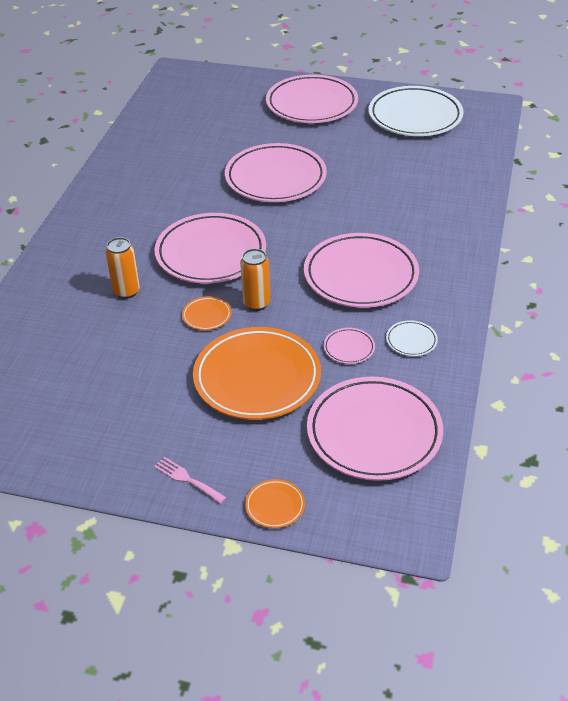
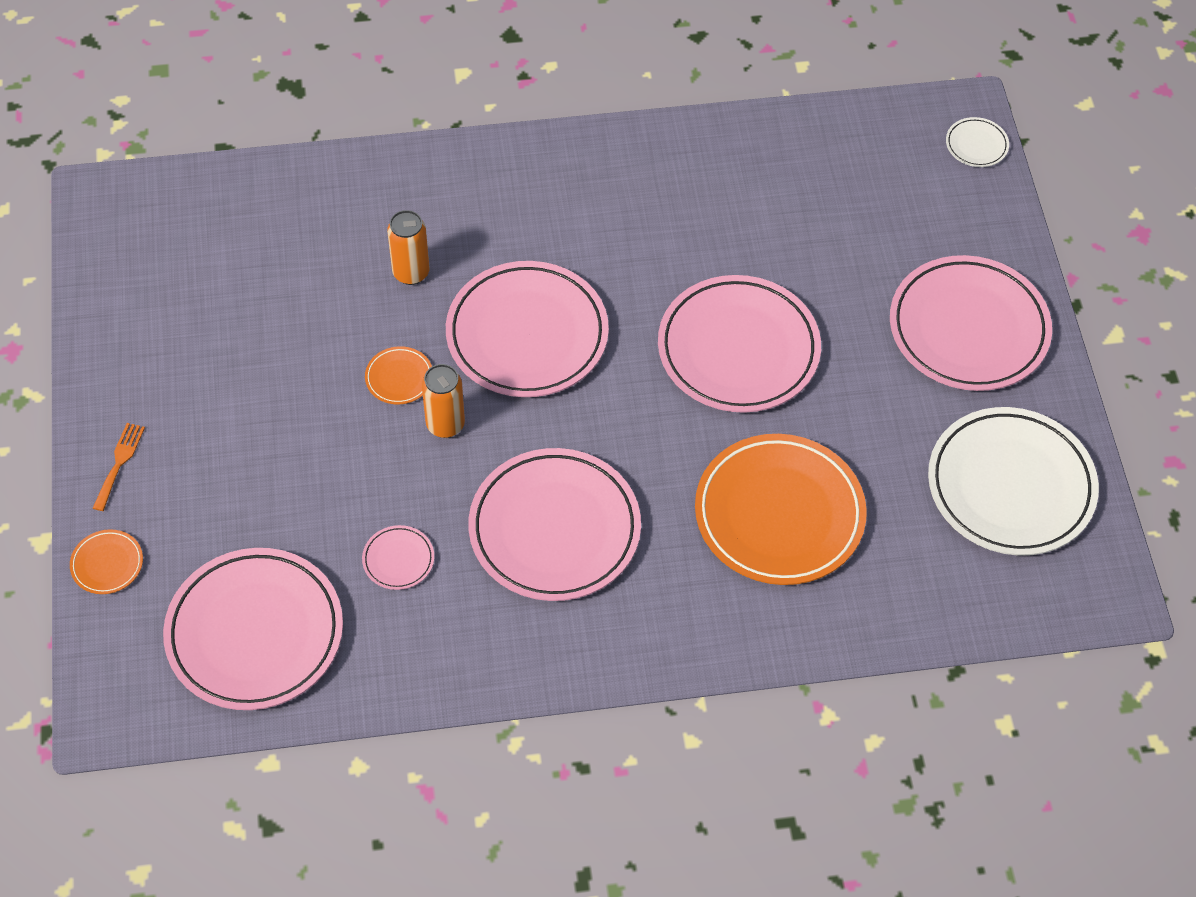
camera: 65 degrees right, 15 degrees up
(187, 479) = (119, 462): pink fork -> orange fork
(257, 378) = (305, 474): orange plate -> orange plate (779, 514)
(411, 340) = (441, 629): white plate -> white plate (976, 145)

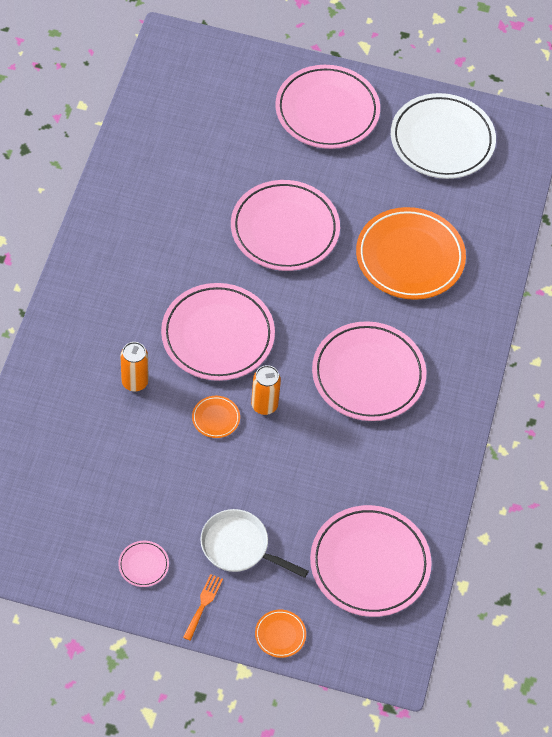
camera: 70 degrees left, 0 degrees up
(119, 462) = (203, 604): orange fork -> orange fork turned 75 degrees clockwise
(218, 472) = (239, 547): none -> white pan
(398, 559) = (352, 466): pink plate -> pink plate (143, 565)
(976, 145) = (196, 46): white plate -> none

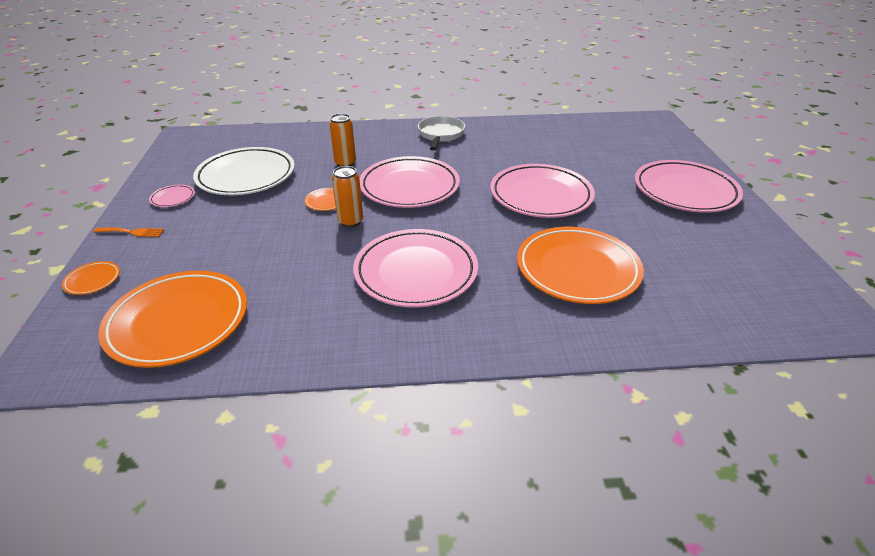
camera: 75 degrees right, 20 degrees down
(239, 547) = (194, 238): white pan -> white pan (440, 135)
(370, 564) = (178, 322): pink plate -> orange plate
(442, 140) = (741, 260): white plate -> white plate (246, 176)

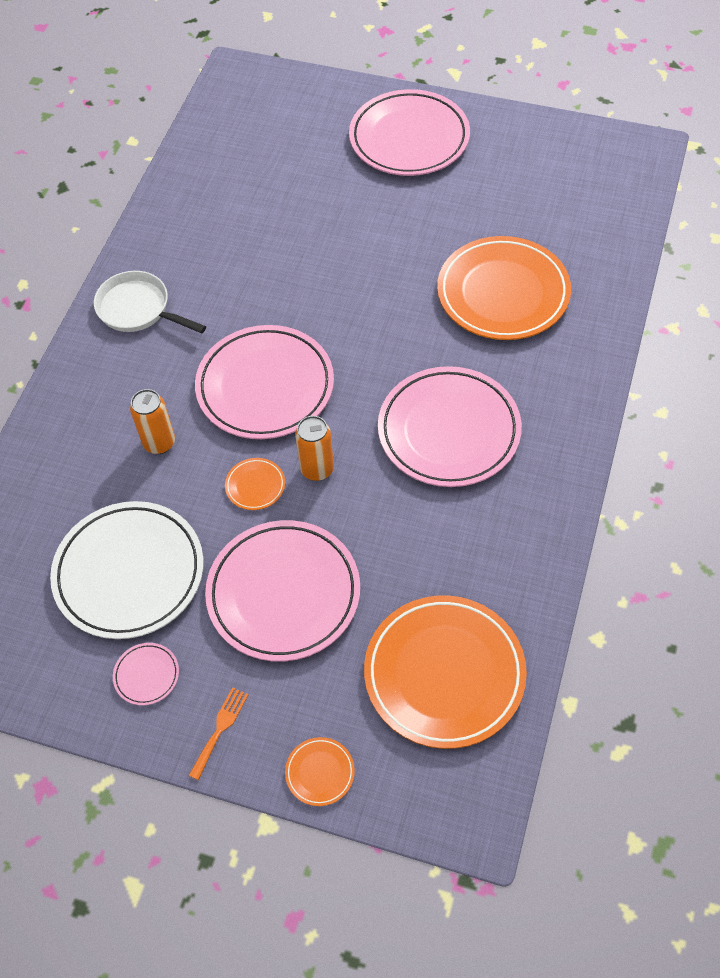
camera: 65 degrees left, 20 degrees up
(540, 195) = (353, 265): pink plate -> pink plate (283, 593)

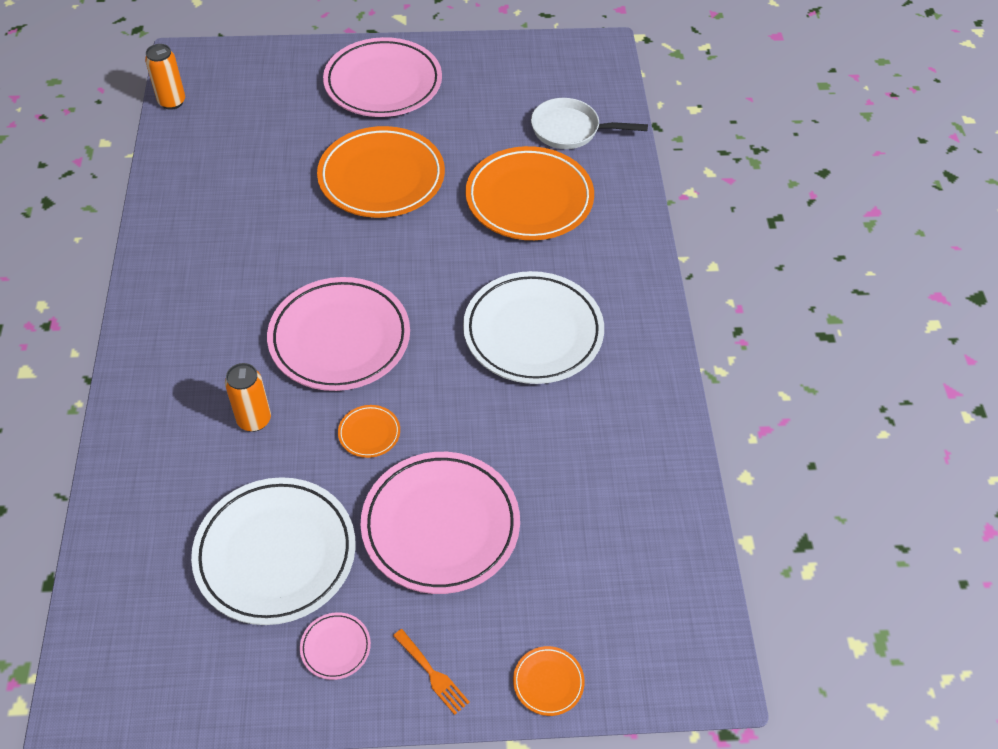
camera: 25 degrees left, 5 degrees down
(138, 309) = (178, 299): white pan -> white pan (570, 130)
(220, 729) = (432, 674): orange fork -> orange fork turned 135 degrees clockwise
(317, 469) = (423, 401): orange can -> orange can (172, 102)
(444, 674) = (624, 552): orange plate -> orange plate (381, 177)
(449, 431) = (533, 332): pink plate -> white plate

